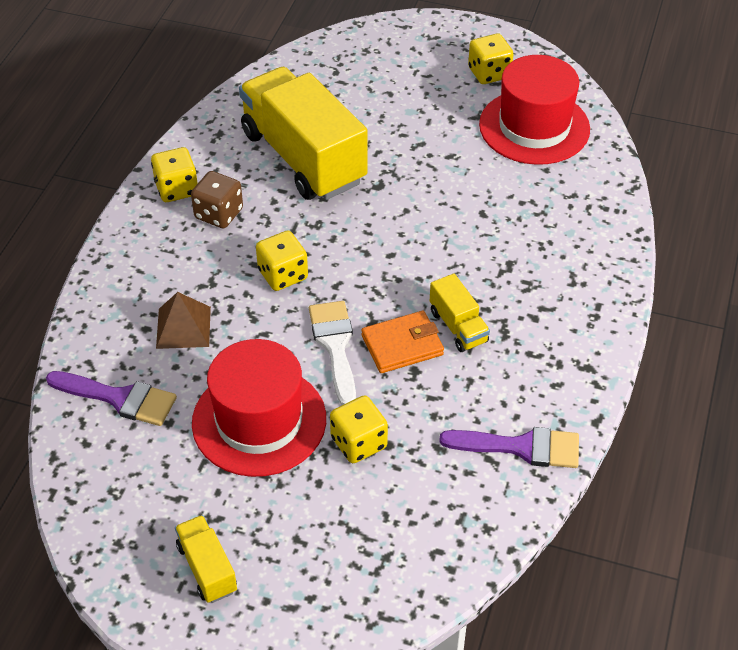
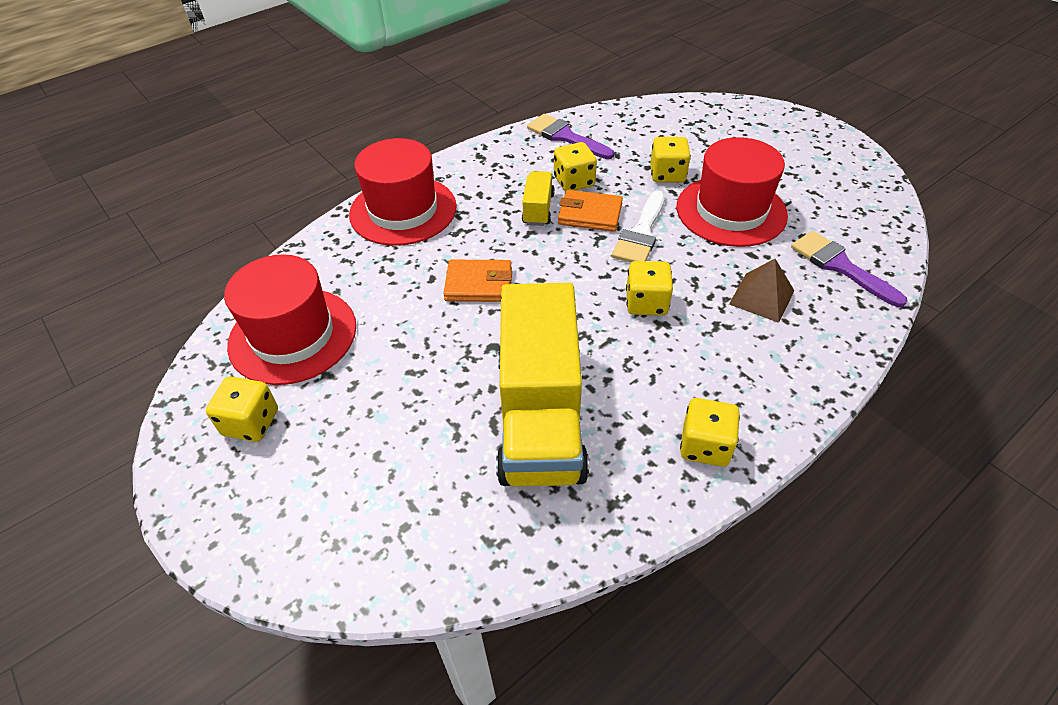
camera: 145 degrees left, 0 degrees up
(207, 568) = (807, 154): yellow truck -> none
(218, 214) = (673, 392): brown dice -> none
(438, 226) = (479, 284): none -> orange wallet
(452, 380) = (574, 182): none -> yellow dice
(584, 263) = (403, 210): none -> red hat

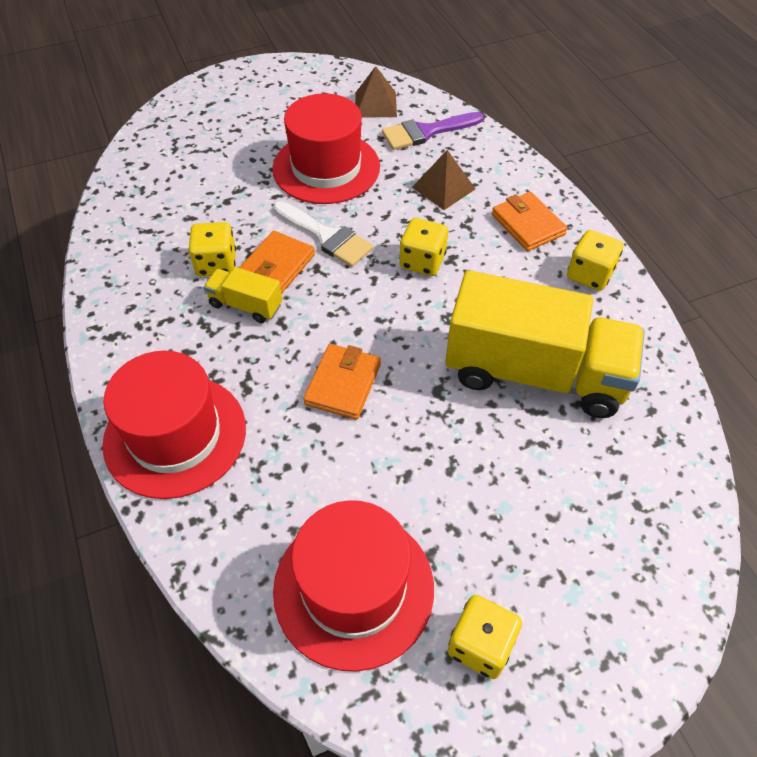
camera: 75 degrees left, 5 degrees up
(565, 137) = (129, 249): purple brush -> none
(667, 174) = (248, 191): yellow dice -> none
(751, 376) = (527, 224): none -> orange wallet
(852, 220) = (375, 104): none -> brown pyramid

